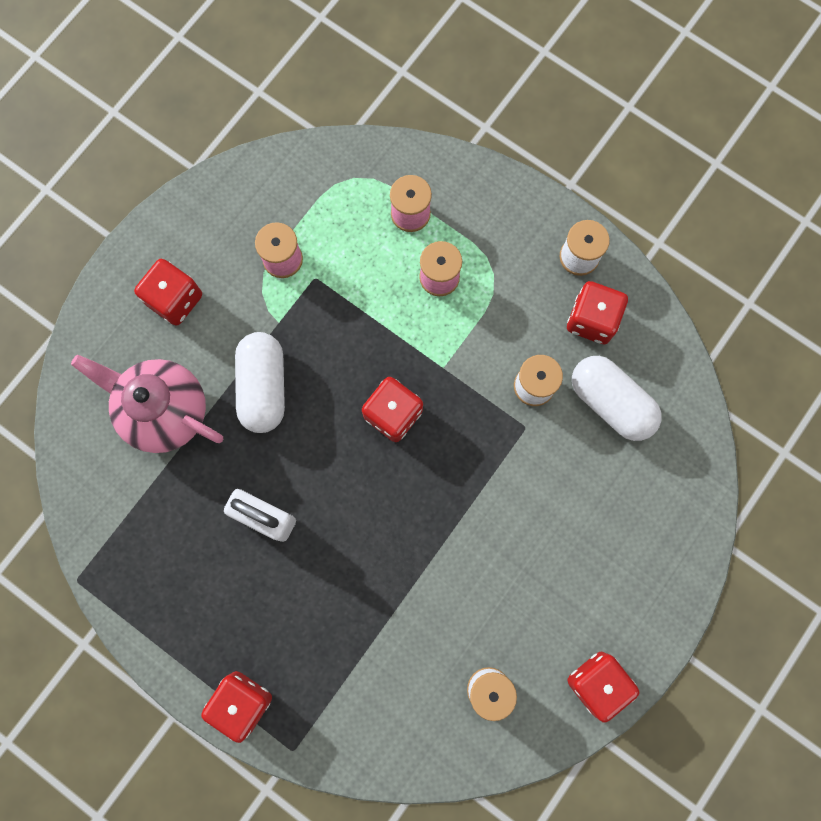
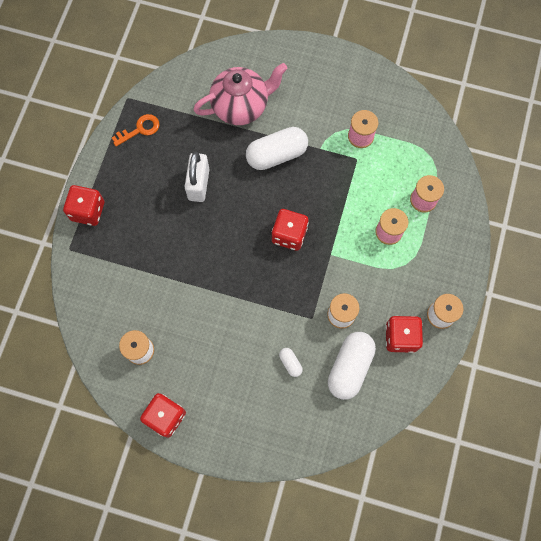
camera: 70 degrees right, 5 degrees down
(139, 577) = (140, 129): none -> orange key
(165, 411) = (241, 106): pink teapot -> pink teapot turned 60 degrees clockwise
(175, 299) = (310, 86): red dice -> none
(578, 480) = (290, 363): none -> white capsule

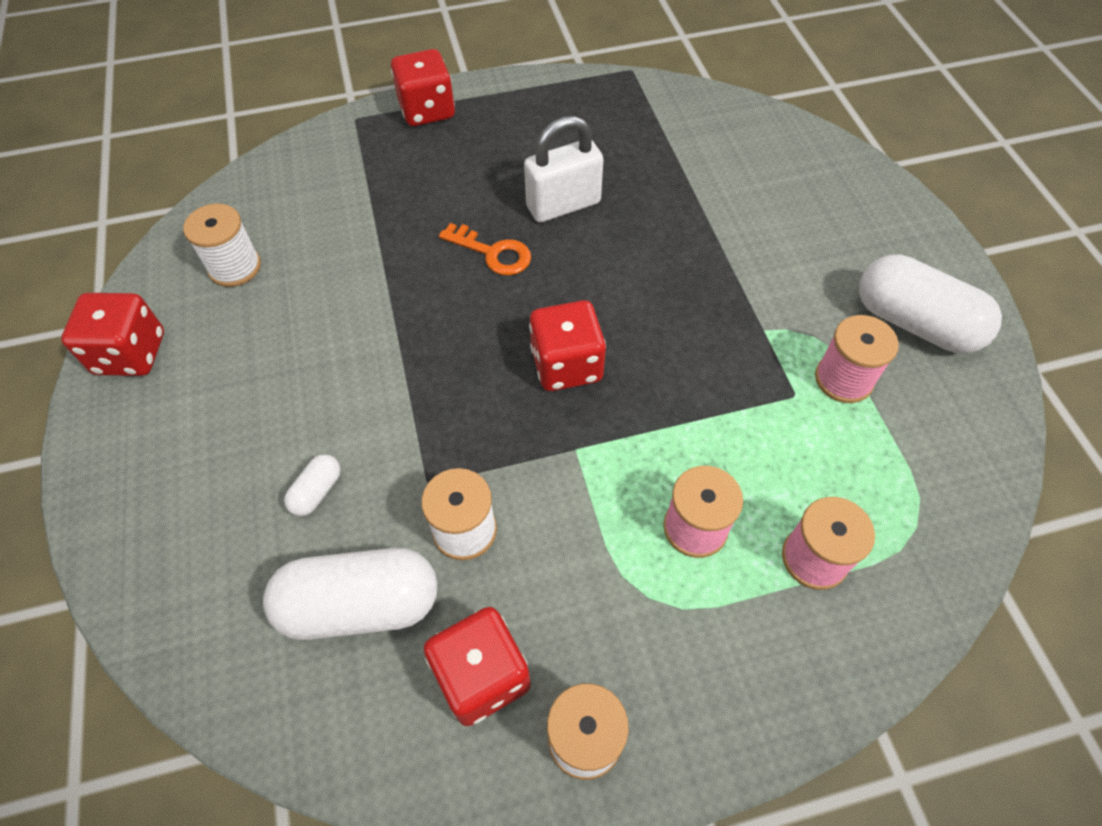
camera: 60 degrees right, 15 degrees down
(140, 129) = (595, 103): orange key -> orange key (493, 253)
(241, 106) = (737, 192): pink teapot -> none
(276, 155) = (697, 276): white capsule -> white capsule (915, 323)

